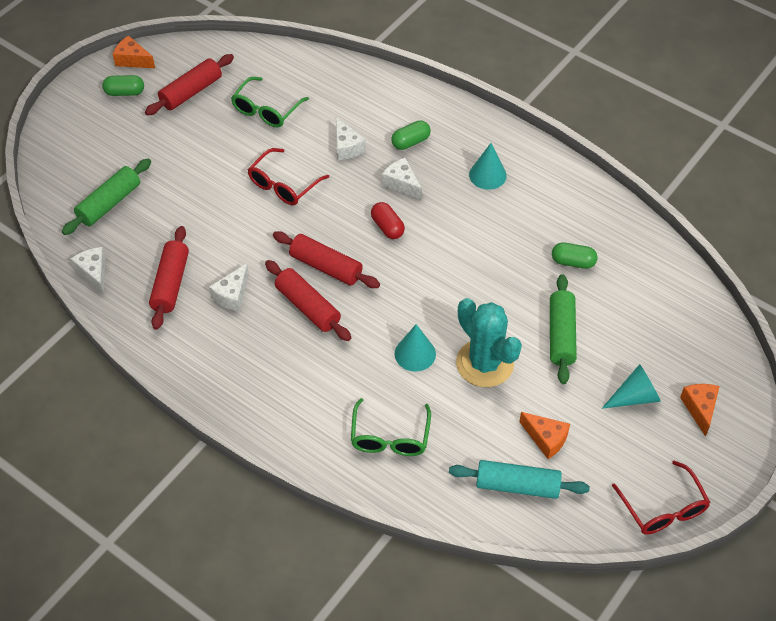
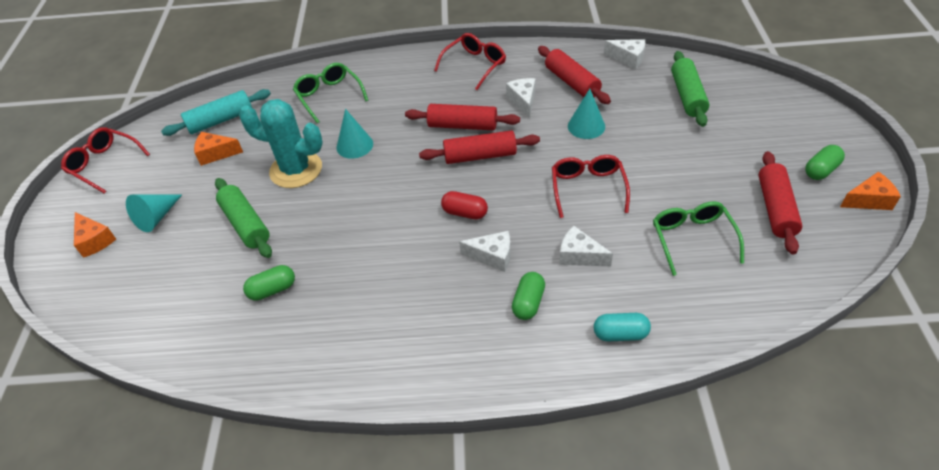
camera: 145 degrees right, 5 degrees down
(223, 370) = (474, 65): none -> red glasses
(378, 93) = (620, 334): none -> turquoise capsule
(487, 175) = (420, 321): turquoise cone -> turquoise cone (586, 126)

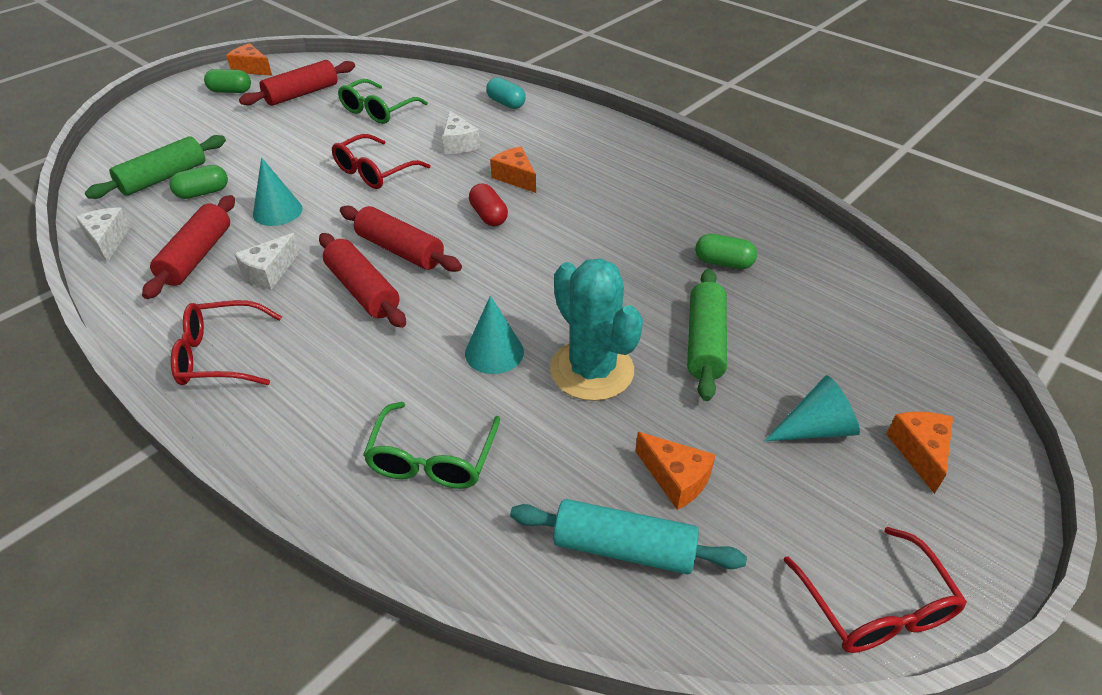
camera: 140 degrees left, 5 degrees down
(492, 256) = (515, 177): white cheese -> orange cheese
(528, 303) = (534, 143): green capsule -> green capsule (203, 193)

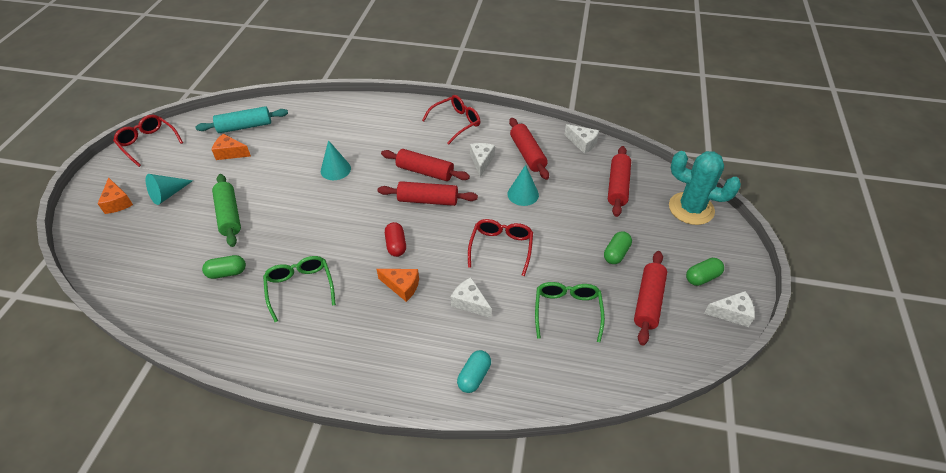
camera: 150 degrees right, 5 degrees up
(163, 178) = (618, 186): green rolling pin -> red rolling pin
(203, 193) = (580, 187): green capsule -> green capsule (616, 253)
(251, 69) = (731, 313): orange cheese -> white cheese
(432, 458) = (333, 124): green glasses -> green glasses (300, 288)
(488, 216) = (396, 245): red capsule -> red capsule turned 45 degrees clockwise
(506, 103) = (474, 376): turquoise capsule -> turquoise capsule turned 75 degrees counterclockwise
(592, 370) = (283, 179): turquoise cactus -> turquoise cactus (691, 208)

